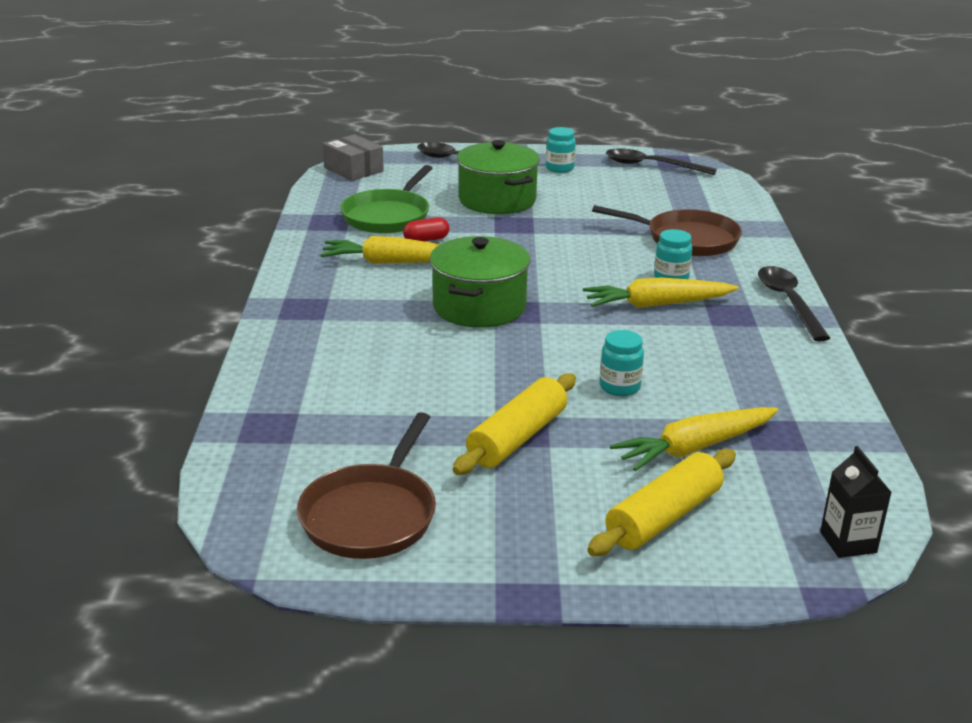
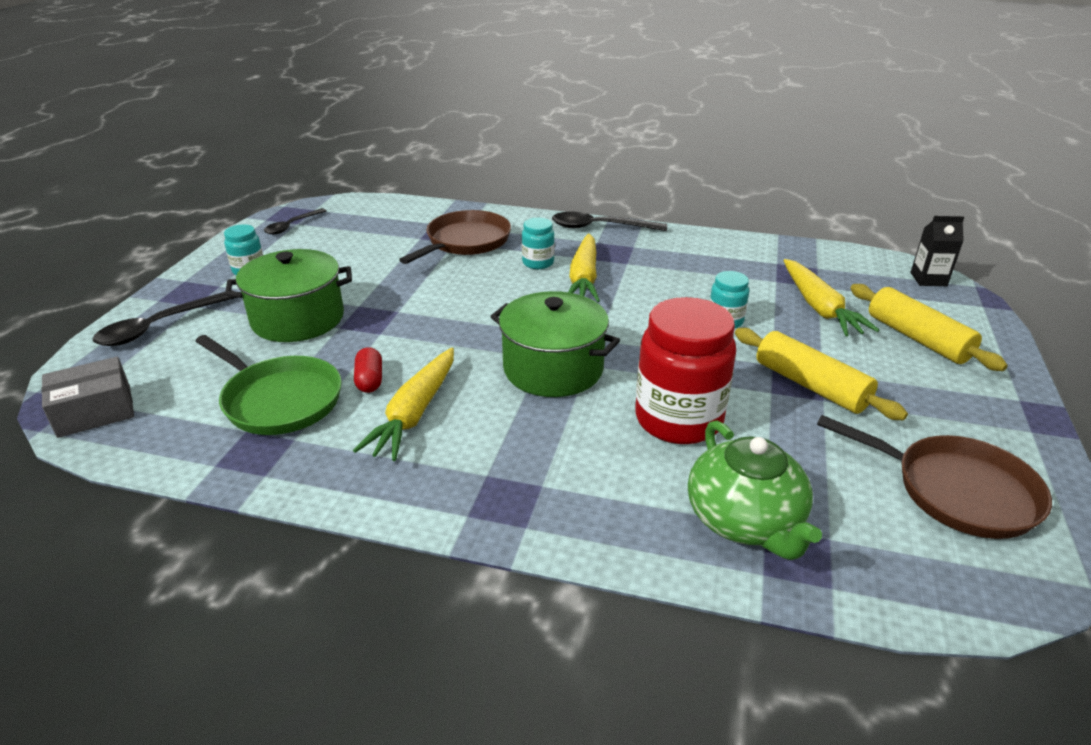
camera: 75 degrees left, 5 degrees up
(303, 403) = (745, 520): none -> green teapot
(427, 369) = (678, 420): none -> red jar
(651, 166) = (292, 226): black spoon -> black spoon, size x0.65

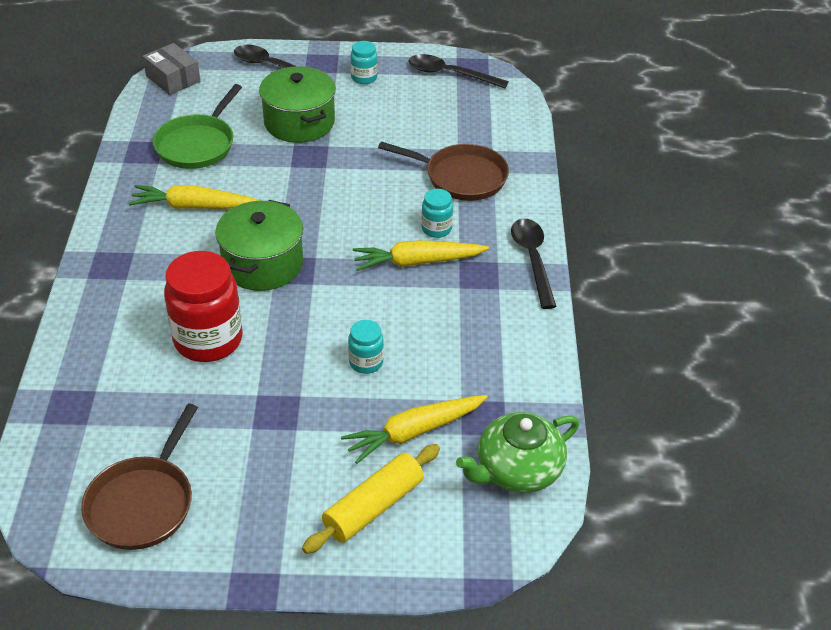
camera: 75 degrees right, 10 degrees up
(292, 226) = (450, 74): black spoon -> black spoon, size x1.54
(370, 380) = (228, 177): red capsule -> none
(745, 520) = (100, 380): green teapot -> green teapot (517, 470)
(811, 386) = (271, 420): yellow rolling pin -> none
(928, 279) = (512, 534): black carton -> none

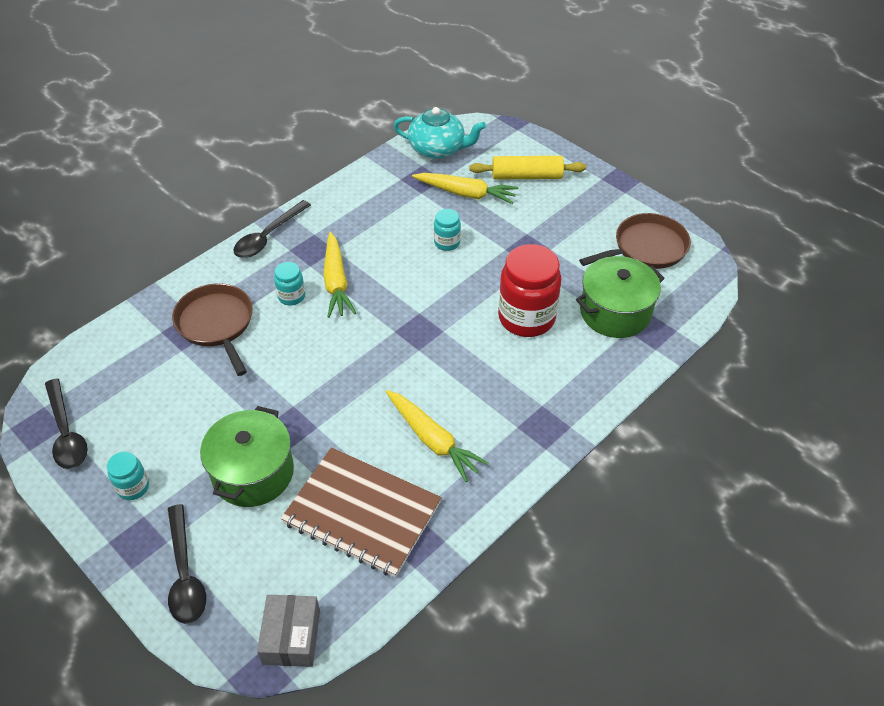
camera: 135 degrees left, 5 degrees up
(197, 144) = (362, 513): green pan -> brown notebook
(262, 264) = (435, 350): green pot -> green pot (615, 312)
(417, 262) = (336, 282): yellow carrot -> yellow carrot turned 45 degrees clockwise
(517, 470) = (437, 149): green teapot -> turquoise teapot

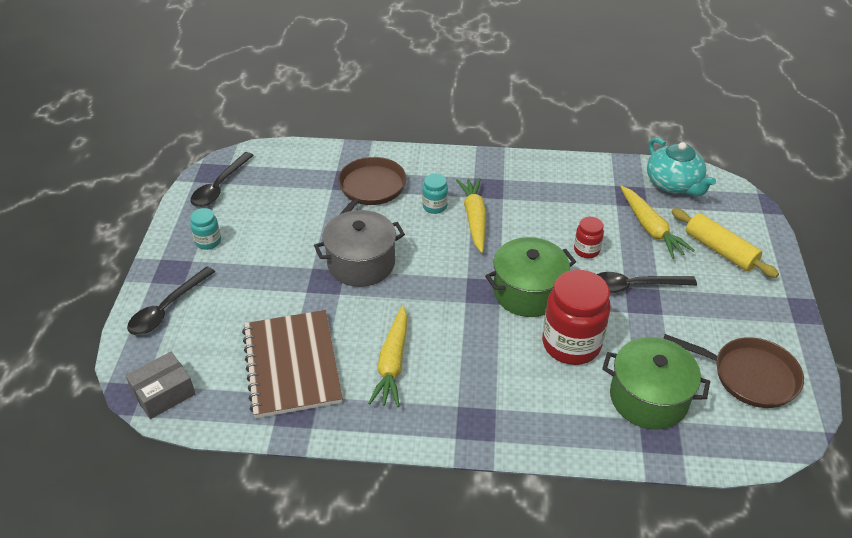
camera: 50 degrees right, 5 degrees down
(253, 473) = (271, 287): green pot -> green pot (528, 292)
(268, 236) = (472, 160): black spoon -> black spoon (634, 286)
(299, 389) = (361, 263): none -> grey pot
(336, 282) = (474, 219): yellow carrot -> yellow carrot turned 135 degrees clockwise
(447, 243) = (586, 250): turquoise jar -> red jar

